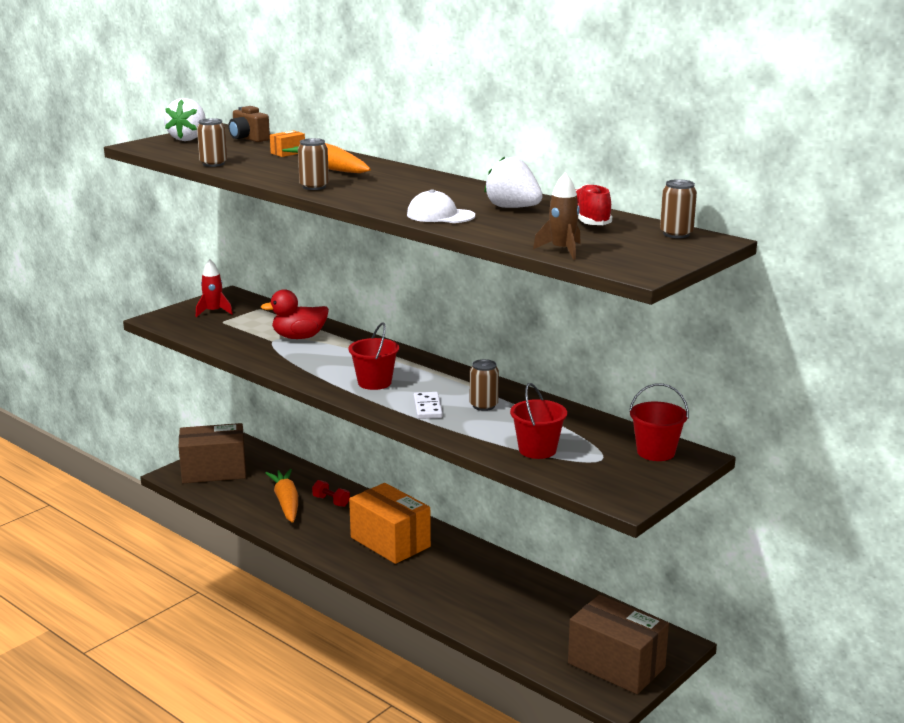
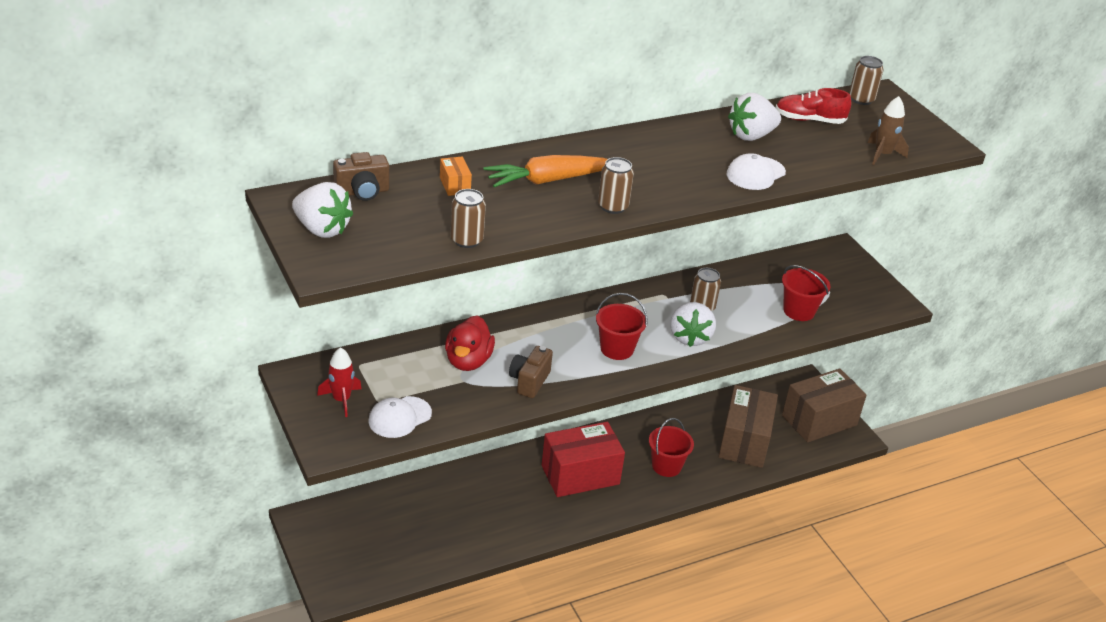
camera: 70 degrees left, 15 degrees up
(209, 330) = (399, 417): none -> white cap
(214, 471) = (350, 557): brown box -> brown box (744, 441)
(286, 503) = (461, 521): orange carrot -> none
(294, 360) = (529, 381): none -> brown camera
(331, 501) = (479, 489): red dumbbell -> none
(390, 542) = (580, 475): orange box -> red box
(427, 408) = (690, 337): white domino -> white strawberry
(656, 452) = (827, 261): red bucket -> red bucket (666, 466)

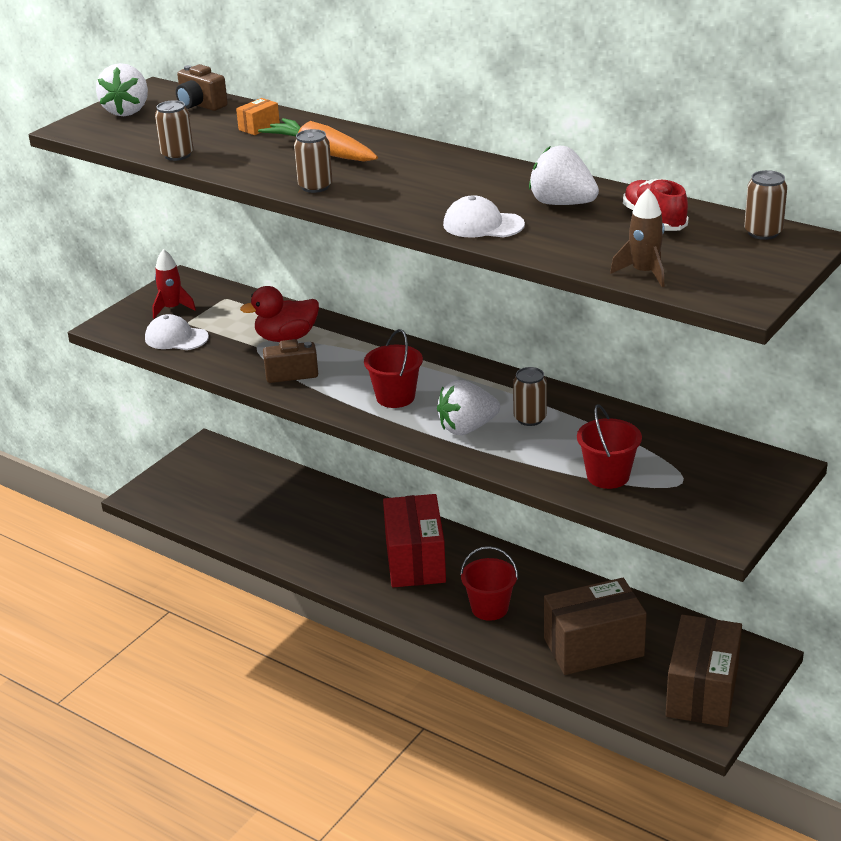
camera: 65 degrees right, 5 degrees down
(580, 475) = (415, 560): red box -> red box turned 45 degrees clockwise
(819, 420) = (702, 691): brown box -> brown box turned 75 degrees clockwise

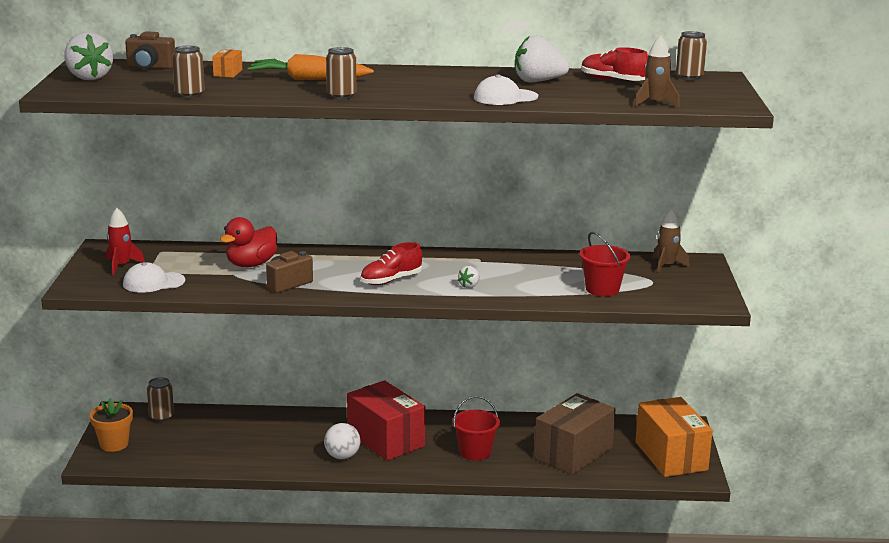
camera: 35 degrees left, 10 degrees down
(170, 482) = (114, 444): none -> orange flower pot
(354, 567) = (342, 456): none -> white ball
(395, 397) = (391, 280): red bucket -> red shoe
(467, 428) = (469, 286): white strawberry -> white strawberry, size x0.49
(530, 418) = (506, 271): brown can -> brown can (161, 417)
(702, 691) = (671, 456): brown box -> orange box
(727, 463) = (666, 266): none -> brown rocket

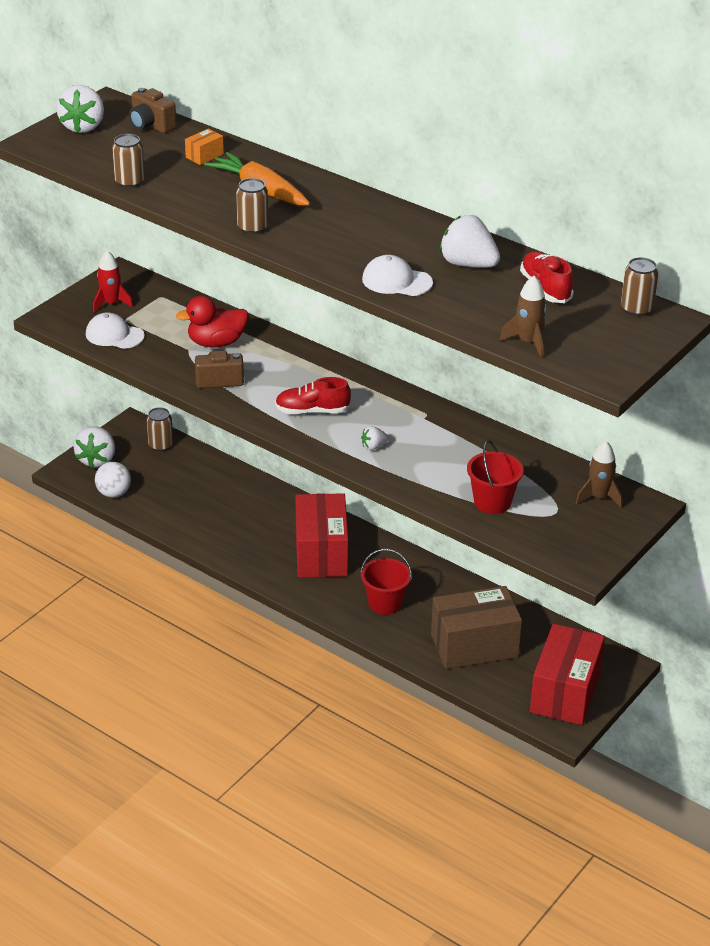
camera: 35 degrees right, 15 degrees up
(114, 444) = (97, 460): orange flower pot -> white strawberry
(342, 456) = (265, 555): white ball -> white ball (114, 493)
(671, 456) = (565, 692): orange box -> red box

